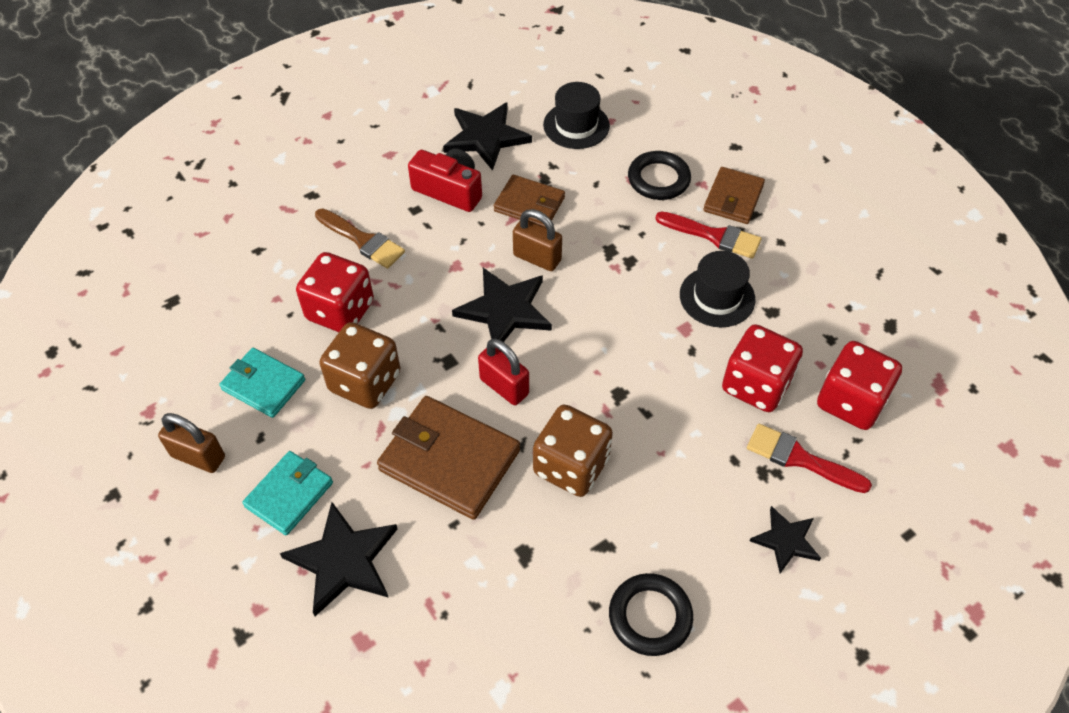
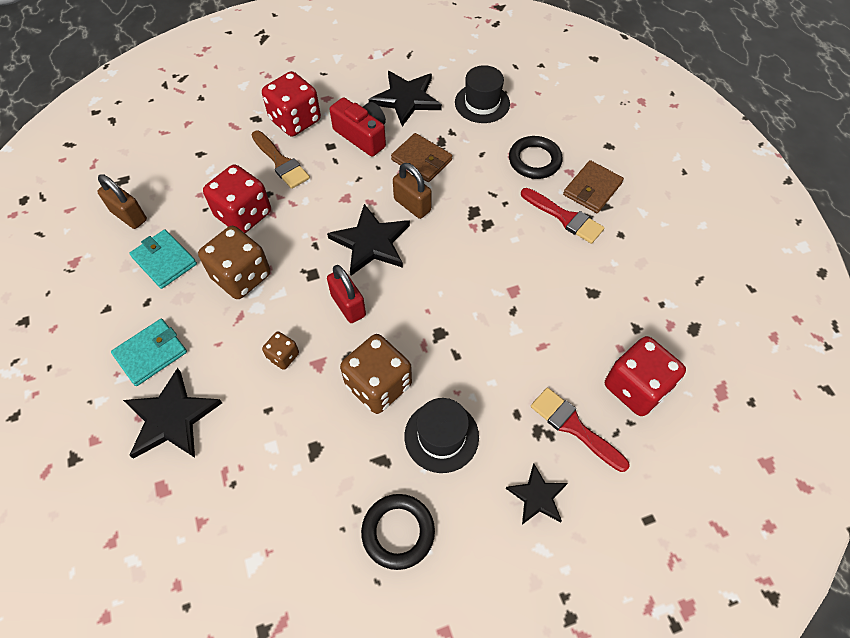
camera: 15 degrees right, 5 degrees up
(198, 457) = (95, 306): brown padlock -> brown padlock (129, 216)
(449, 460) = (283, 356): brown wallet -> brown dice
(717, 297) = (550, 270): black hat -> black hat (441, 436)
(756, 385) = (557, 353): red dice -> red dice (295, 120)

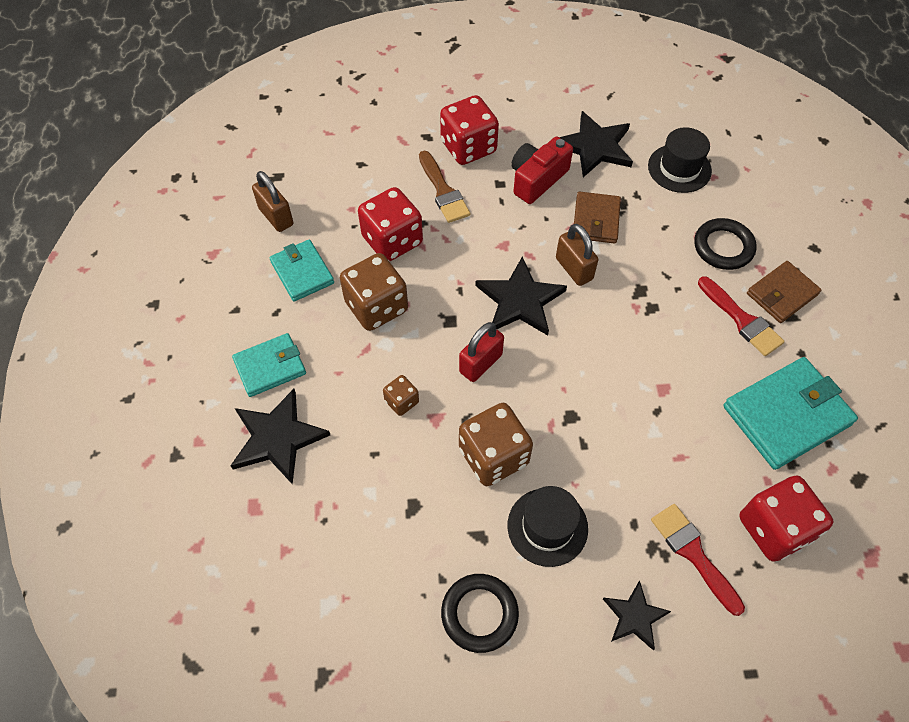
camera: 15 degrees right, 0 degrees up
(348, 305) = (480, 363): red padlock -> red padlock turned 60 degrees clockwise
(362, 136) = (537, 179): red camera -> red camera turned 105 degrees counterclockwise
(421, 160) = (596, 220): brown wallet -> brown wallet turned 45 degrees clockwise
(621, 289) = (786, 415): none -> turquoise wallet

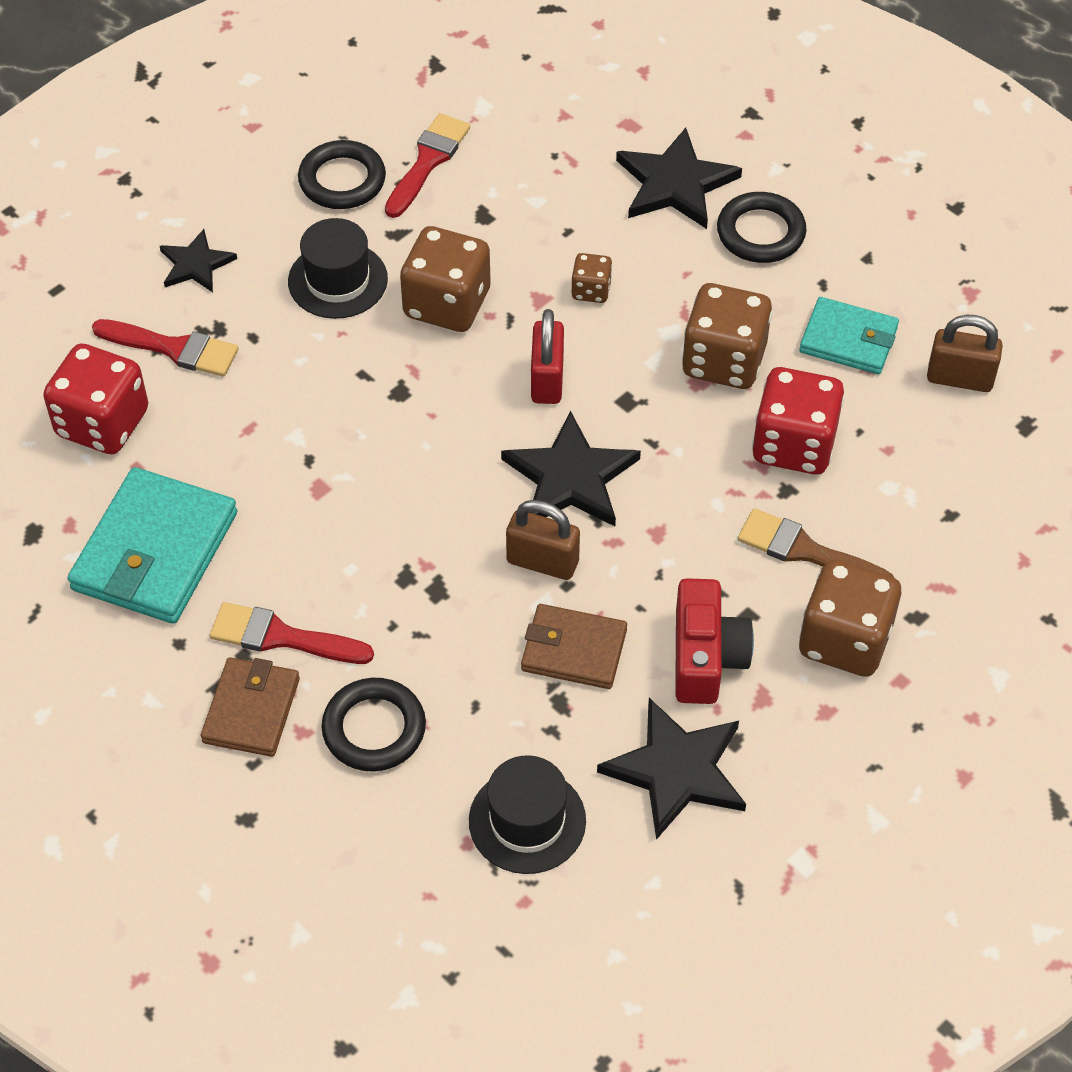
camera: 140 degrees right, 5 degrees down
(270, 367) = (760, 233): turquoise wallet -> black ring
(408, 583) = (428, 161): none -> red brush
(468, 147) = (844, 640): red dice -> brown dice
(596, 220) = (574, 650): brown wallet -> brown wallet turned 45 degrees counterclockwise

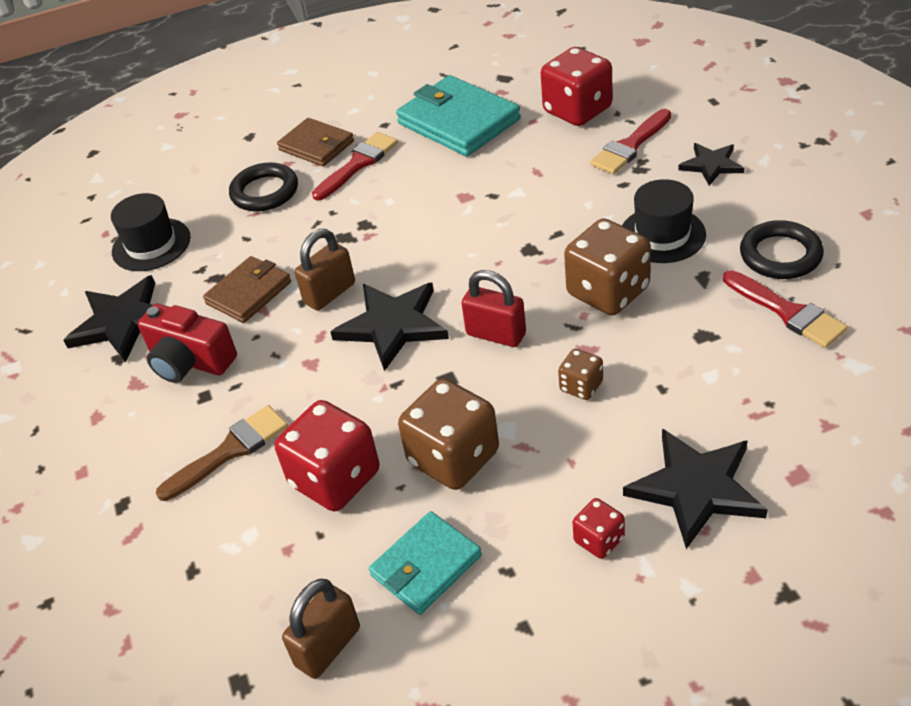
camera: 120 degrees right, 10 degrees down
(760, 233) = (599, 540): black ring -> red dice
(844, 640) = (139, 448): brown dice -> none

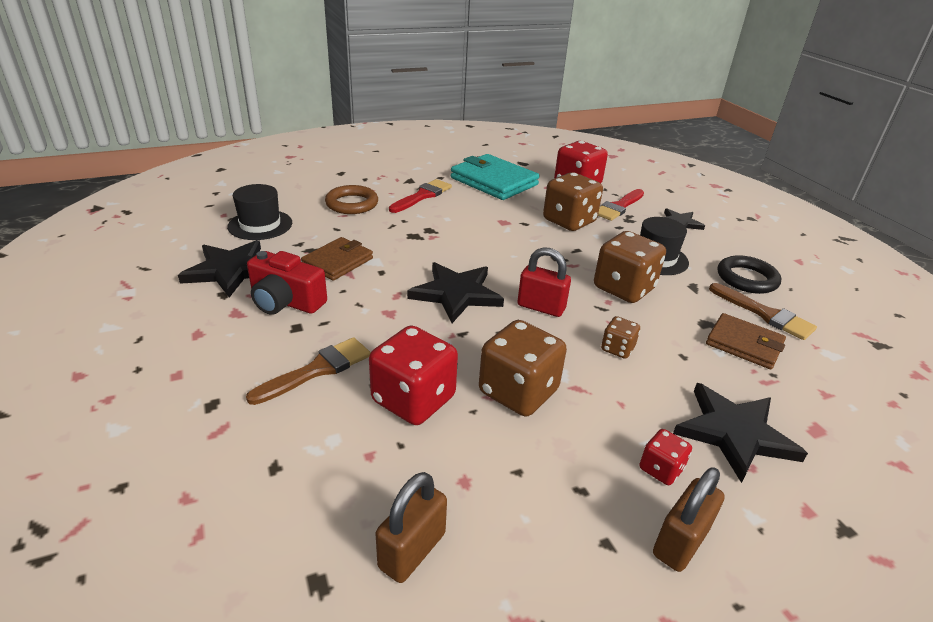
camera: 10 degrees left, 10 degrees down
(265, 192) = (352, 204): black ring -> brown ring
(316, 146) = (391, 183): brown wallet -> brown wallet (744, 344)
(329, 293) = (404, 268): brown padlock -> brown padlock (680, 542)
(426, 566) = (504, 480): turquoise wallet -> none
(554, 183) = (569, 221): none -> brown dice
(787, 312) = (765, 314): red brush -> brown brush

